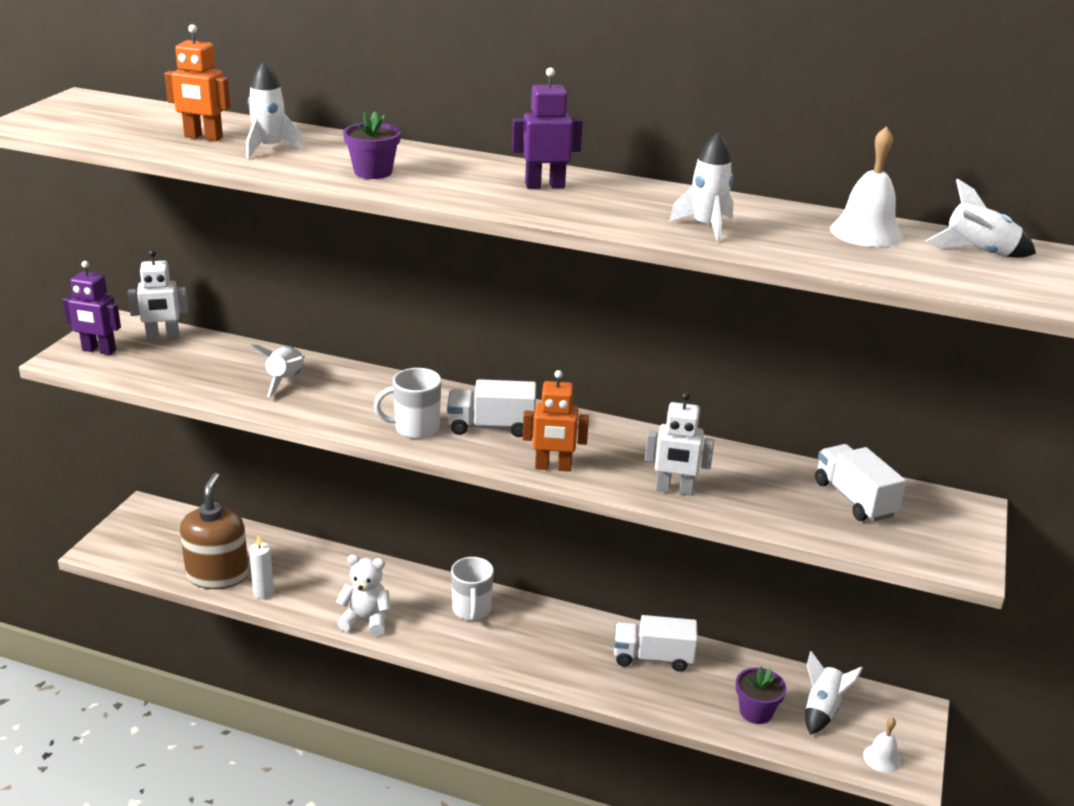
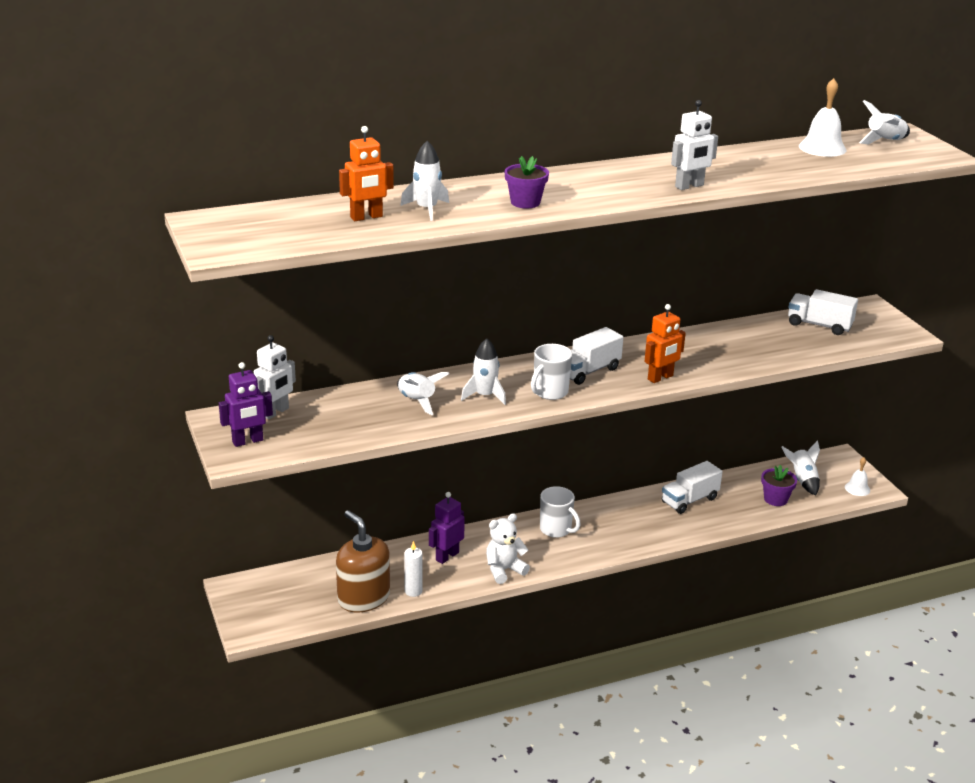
camera: 40 degrees left, 0 degrees up
(544, 186) = (630, 177): purple robot -> purple robot (447, 556)
(674, 490) = (737, 360): white robot -> white robot (689, 186)
(706, 227) = (755, 171): white rocket -> white rocket (485, 396)

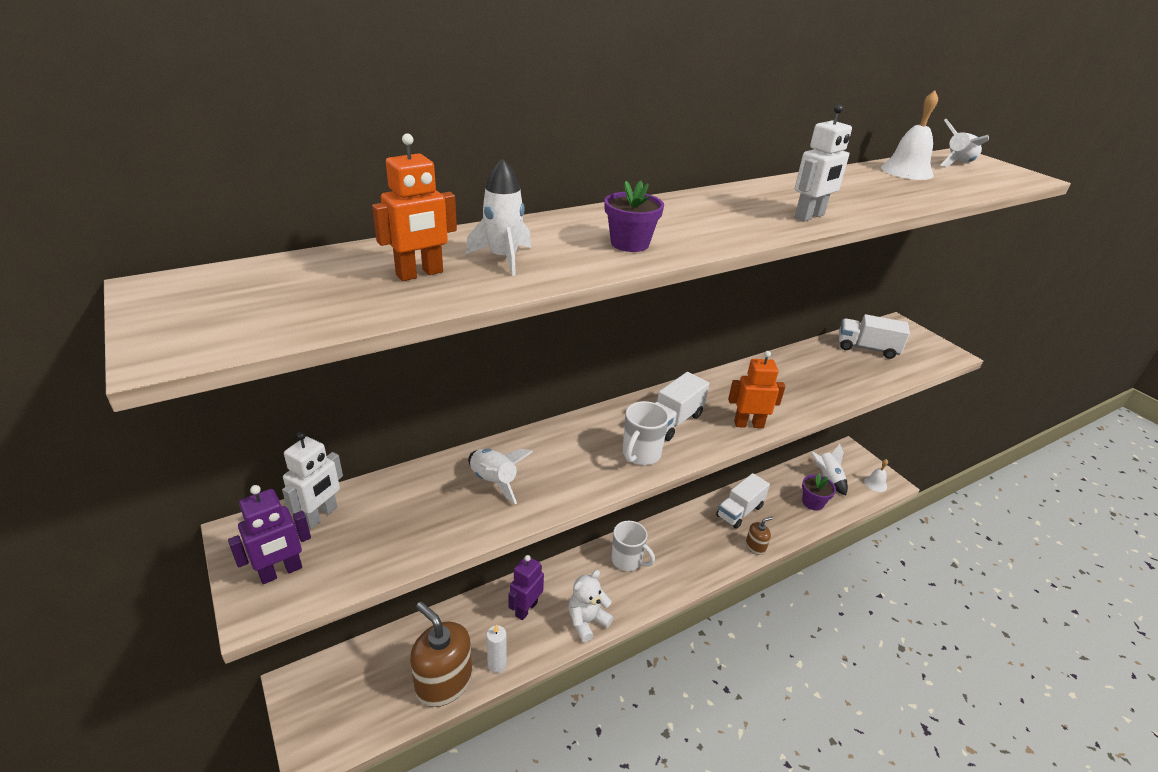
camera: 10 degrees left, 5 degrees up
(485, 396) = (570, 466): white rocket -> none
(660, 378) = (748, 424): orange robot -> orange robot turned 135 degrees counterclockwise
(695, 530) = (755, 547): none -> brown soap dispenser

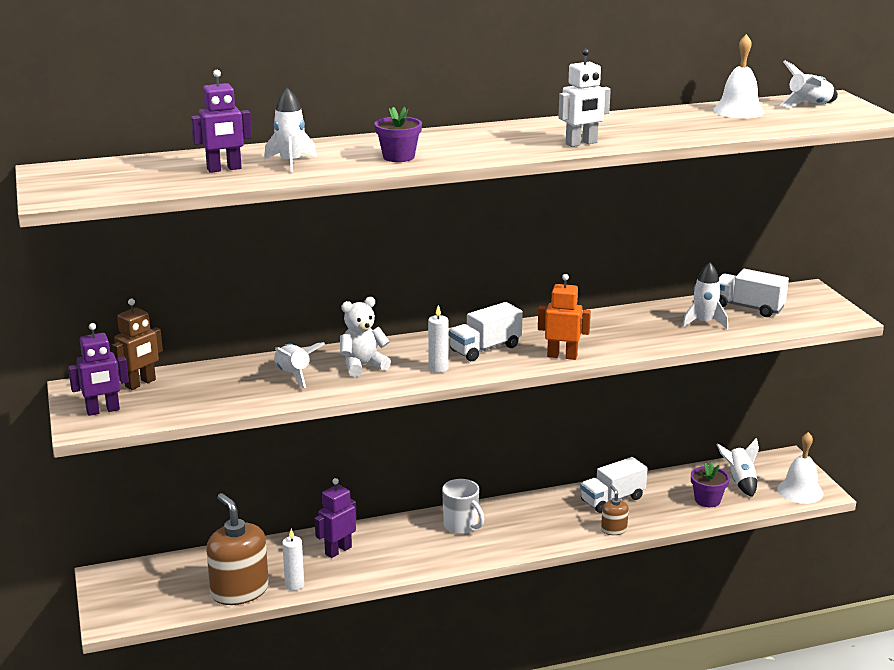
camera: 15 degrees right, 10 degrees down
(320, 516) = (140, 383): white robot -> brown robot
(420, 274) = (224, 169): orange robot -> purple robot
(587, 621) = (397, 566): white teddy bear -> white teddy bear (363, 366)
(640, 454) = (438, 368): white mug -> white candle
(755, 547) = (614, 530): brown soap dispenser -> brown soap dispenser turned 90 degrees counterclockwise
(844, 369) = (704, 322): none -> white rocket
(875, 484) = (800, 491): white bell -> white bell, size x1.64

